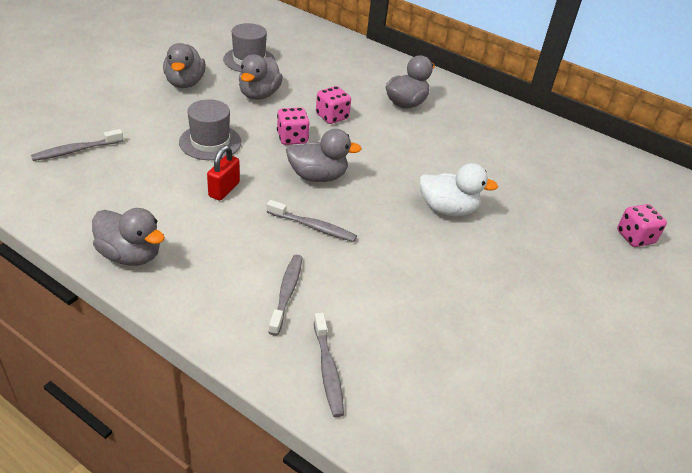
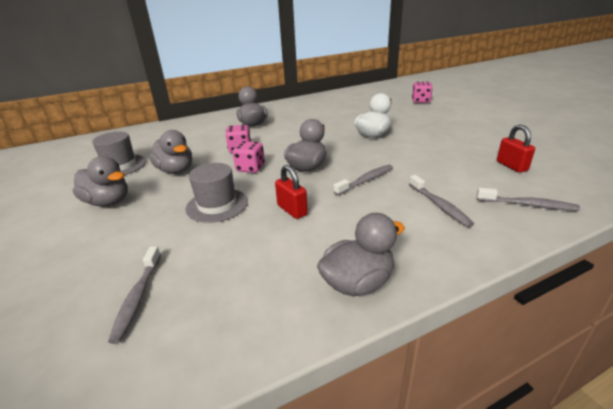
camera: 55 degrees left, 10 degrees down
(286, 293) = (439, 205): grey toothbrush -> grey toothbrush turned 150 degrees counterclockwise
(435, 355) = (511, 166): none -> red padlock

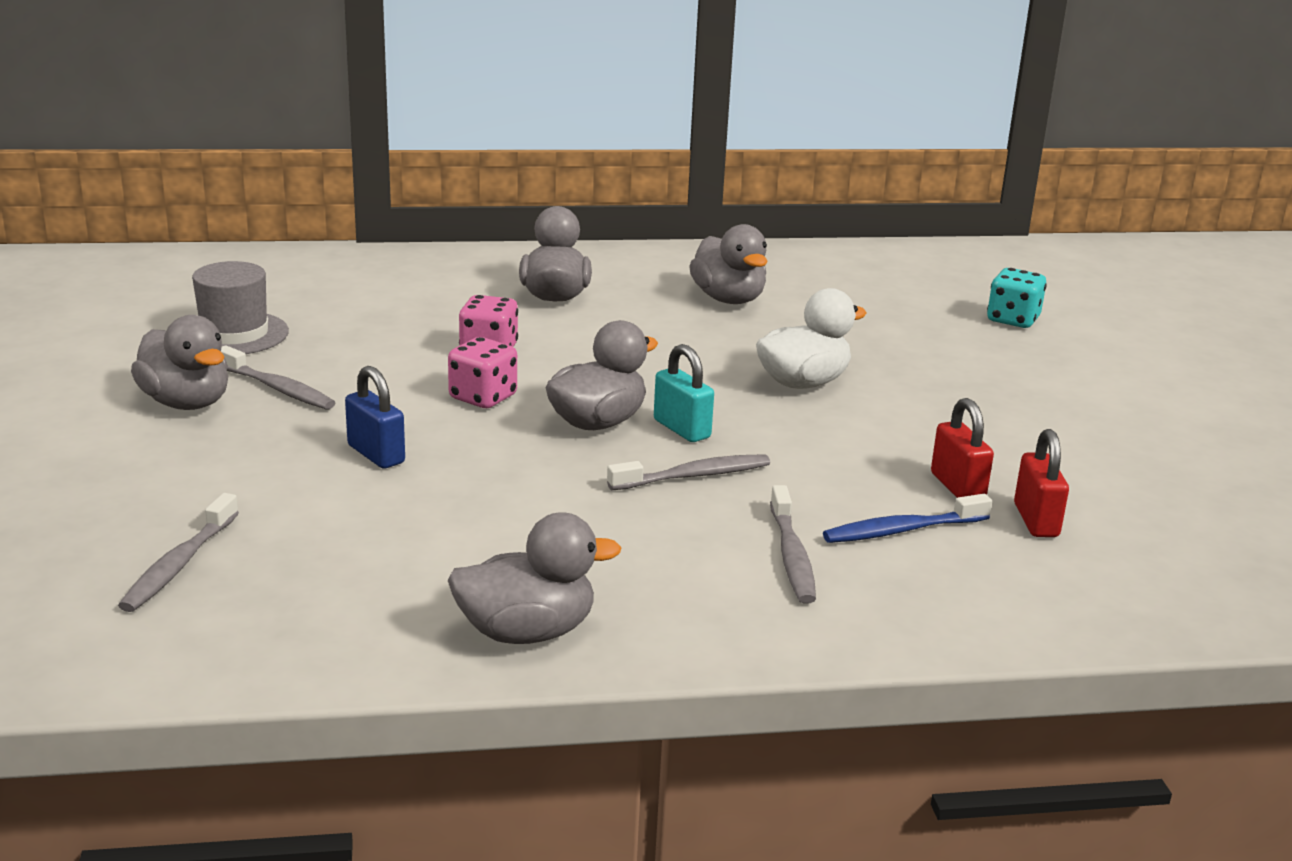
camera: 15 degrees right, 5 degrees down
(176, 170) = (335, 369): grey duck -> grey duck (728, 299)
(217, 205) = (376, 454): grey hat -> blue padlock
(292, 210) = (505, 496): red padlock -> red padlock (957, 487)
(343, 162) = (682, 429): none -> turquoise padlock
(421, 101) = (1013, 320): pink dice -> turquoise dice
(469, 183) = (902, 530): none -> blue toothbrush
(528, 205) = (969, 597): grey toothbrush -> grey toothbrush (278, 389)

